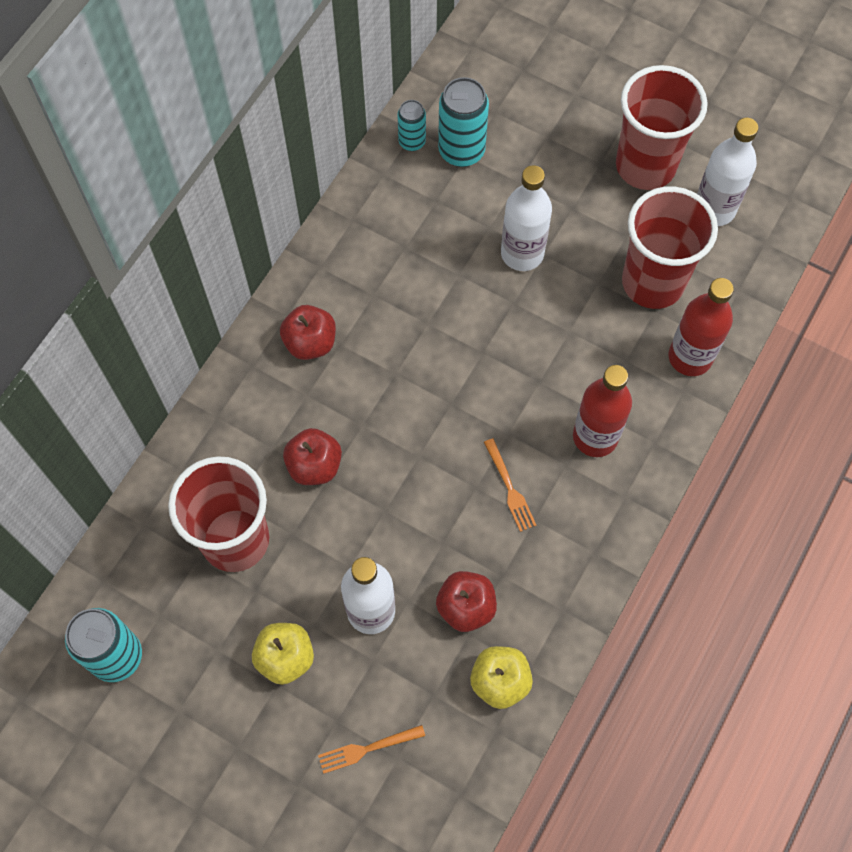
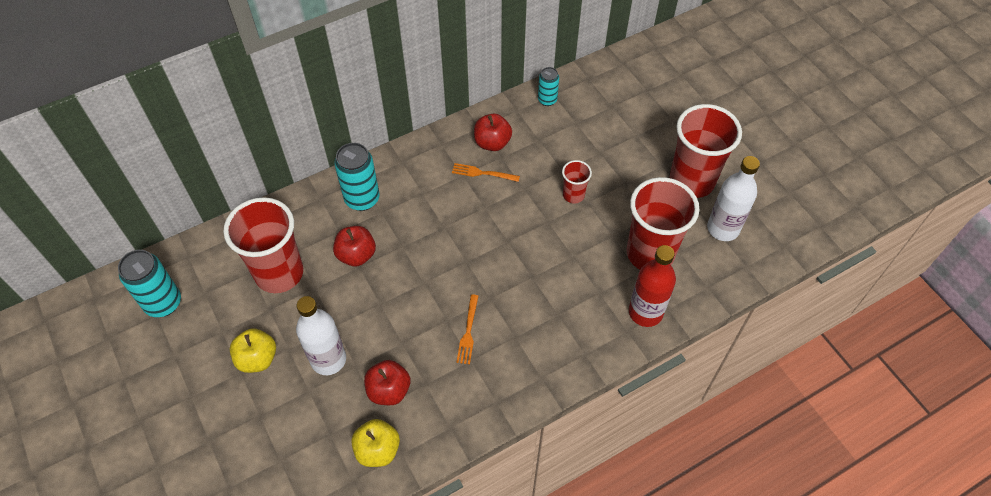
camera: 30 degrees right, 10 degrees down
(310, 342) = (405, 183): red apple -> red apple (492, 143)
(367, 749) = (265, 443): orange fork -> orange fork (482, 173)
(461, 151) = (575, 119): turquoise can -> turquoise can (362, 199)
(522, 253) = (573, 195): white bottle -> red cup
(595, 437) = (546, 329): red bottle -> none

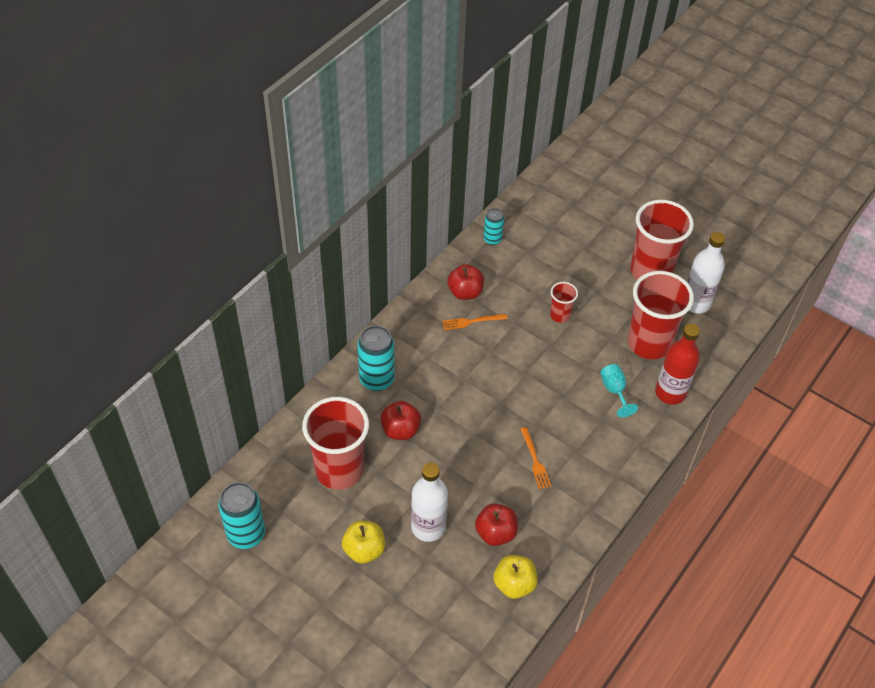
camera: 25 degrees left, 5 degrees down
(587, 290) = (614, 391): none -> turquoise goblet

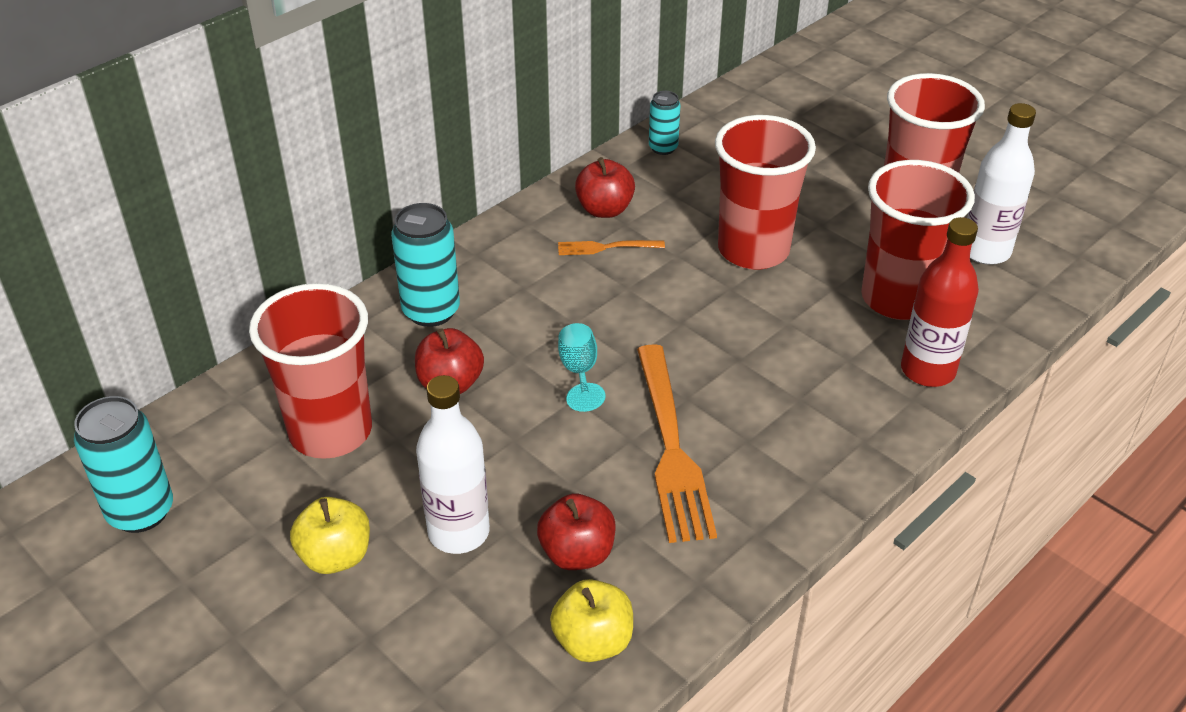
camera: 10 degrees right, 10 degrees down
(535, 460) = (672, 449): orange fork -> orange fork, size x2.08
(560, 315) = (753, 250): red cup -> red cup, size x2.11
(614, 391) = (829, 360): turquoise goblet -> turquoise goblet (579, 371)

